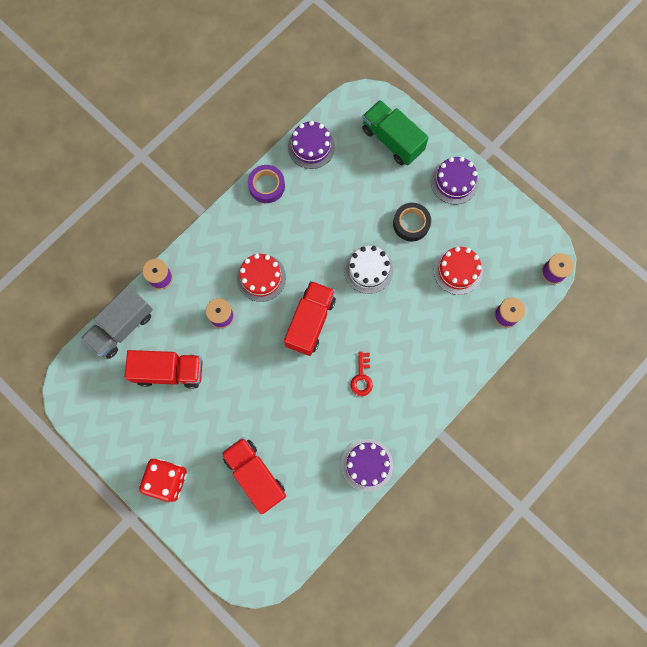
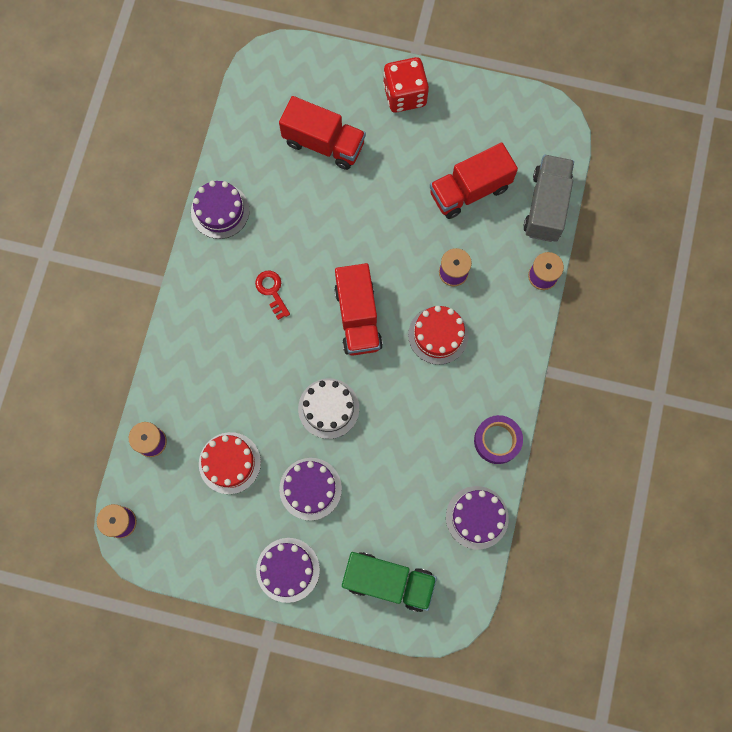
camera: 150 degrees right, 0 degrees up
(411, 224) = (310, 489): black tape -> purple cake

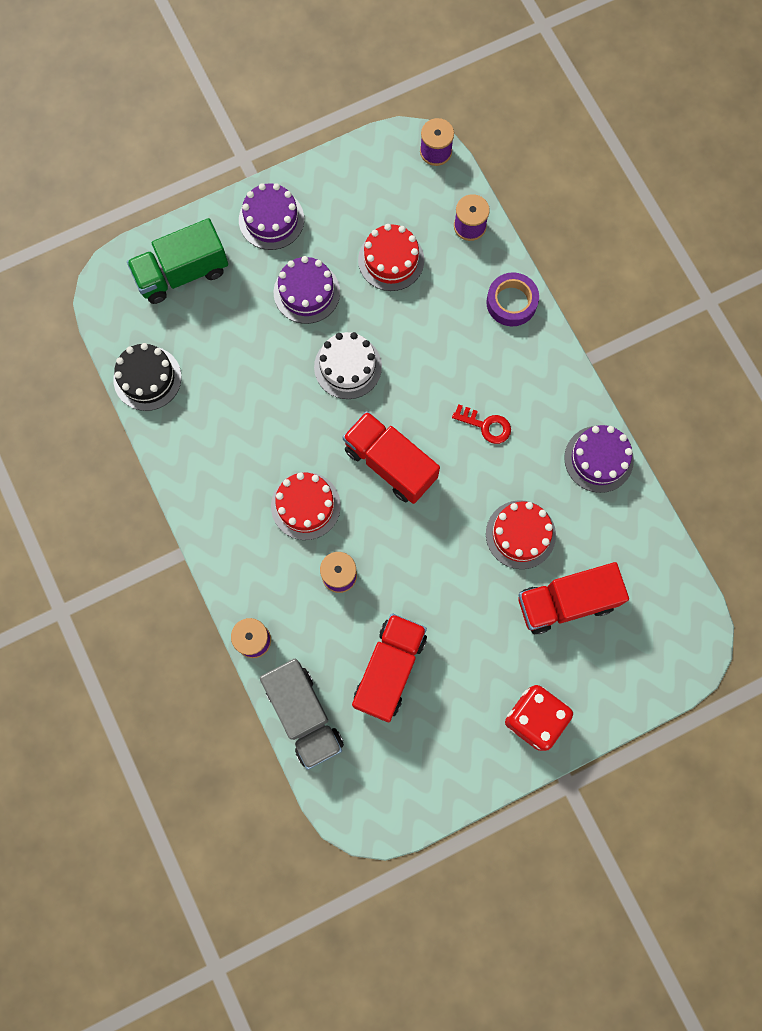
camera: 140 degrees right, 0 degrees up
(314, 205) = (520, 534): none -> red cake
(477, 517) = (147, 378): purple cake -> black cake
(497, 440) = (179, 455): purple tape -> purple tape (511, 302)

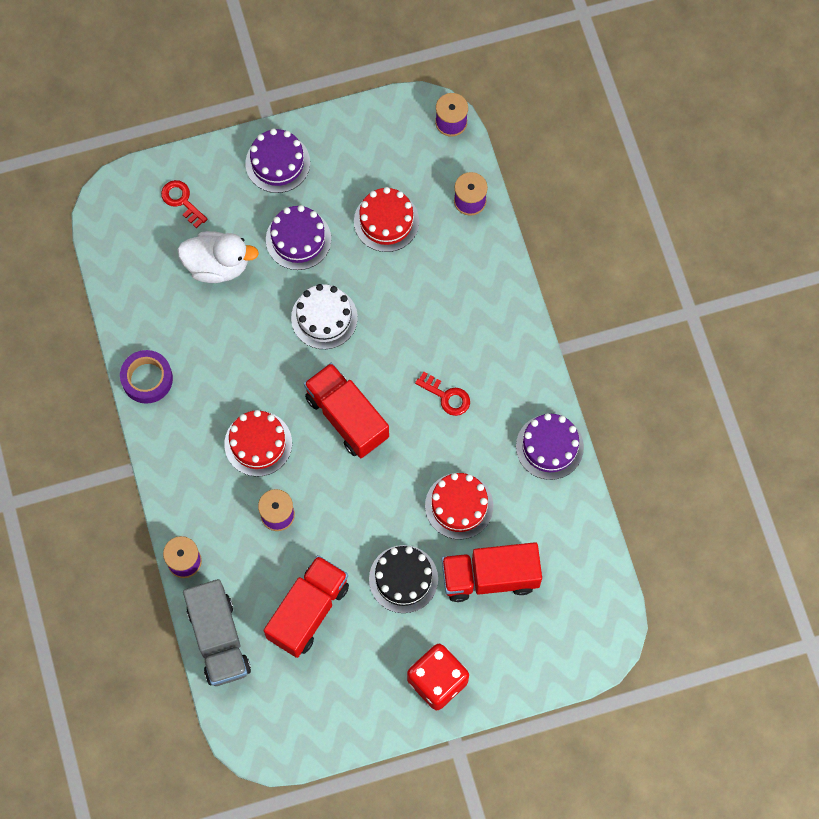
camera: 10 degrees right, 5 degrees down
(147, 378) = (130, 297): black cake -> black cake (403, 579)
(182, 273) = (182, 201): green truck -> red key
(230, 332) = (217, 265): none -> white duck
(511, 302) = (495, 282): purple tape -> purple tape (147, 379)

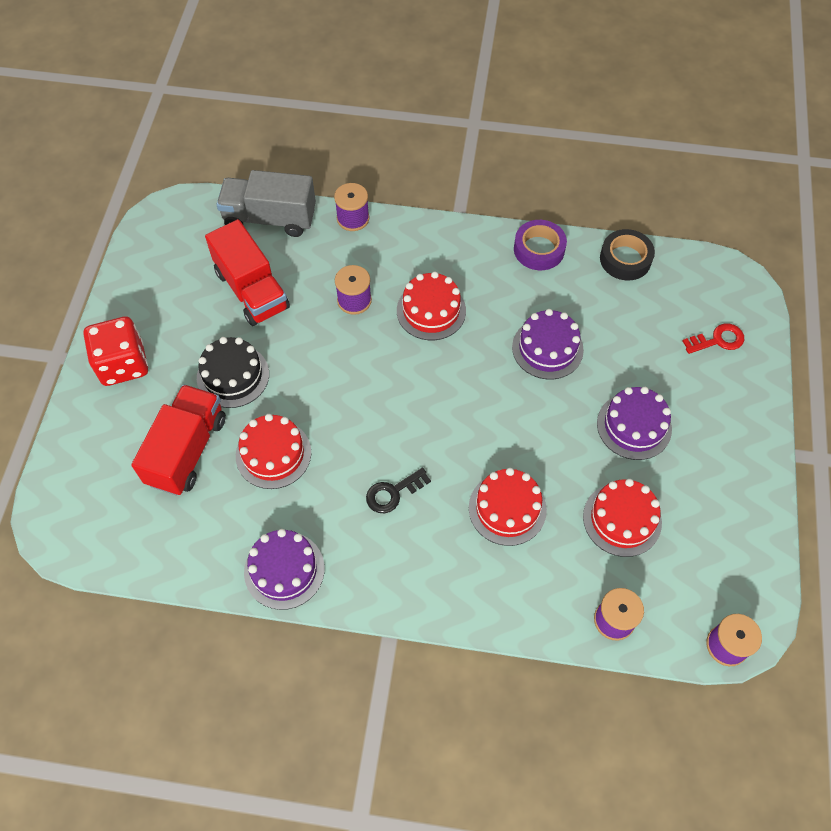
camera: 115 degrees right, 10 degrees down
(125, 302) = (625, 259): none -> black tape
(217, 265) = (633, 345): white duck -> none
(277, 163) = (733, 441): purple cake -> purple cake (547, 348)
(324, 318) = (534, 415): white cake -> none
(347, 417) = (418, 393): red truck -> none
(418, 306) = (507, 508): none -> red cake
(446, 396) = (393, 493): red key -> black key

